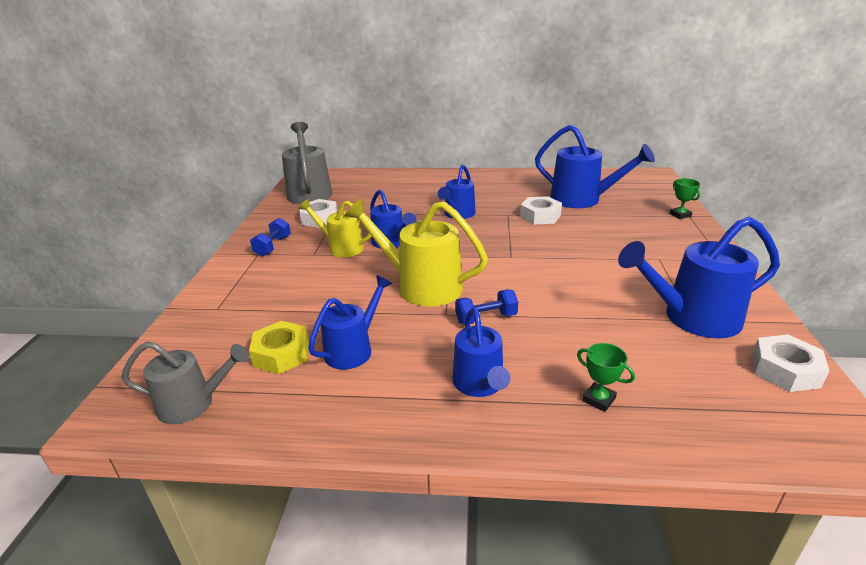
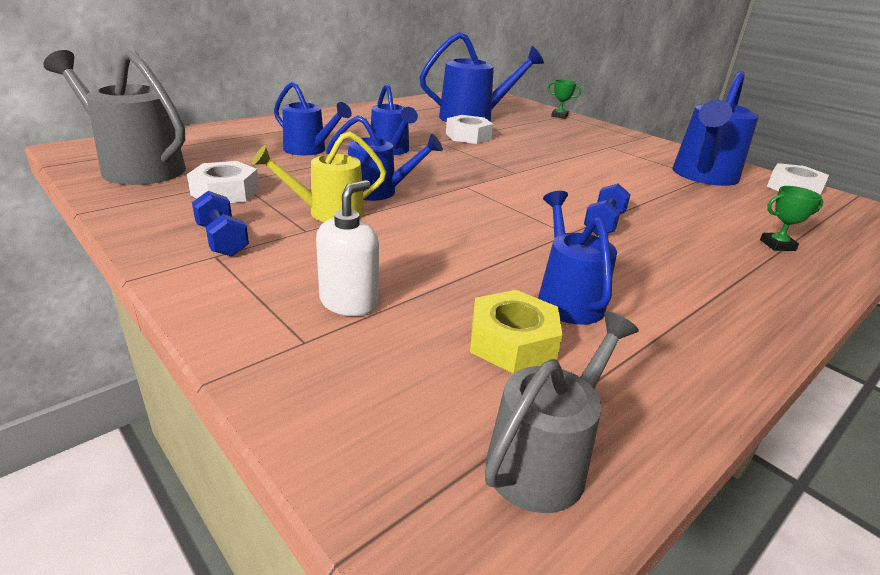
camera: 50 degrees left, 0 degrees up
(261, 299) = (349, 302): none -> white soap dispenser
(420, 286) = (496, 219): yellow watering can -> none
(480, 385) = (710, 273): blue watering can -> blue watering can (310, 150)

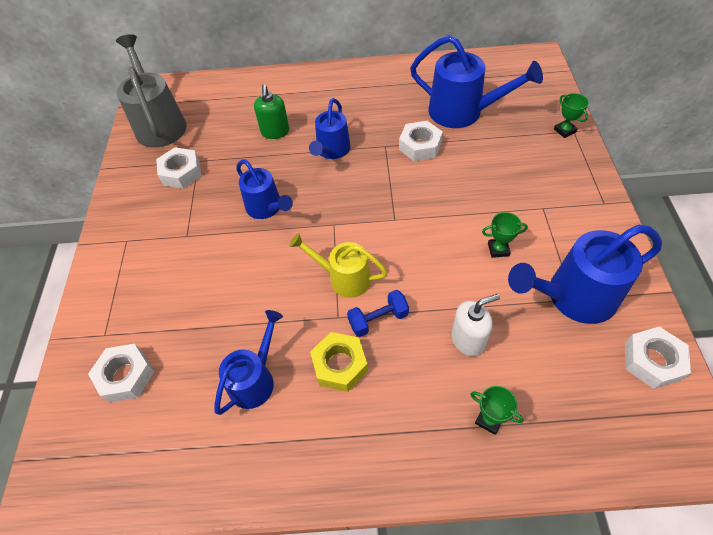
camera: 45 degrees right, 25 degrees up
(222, 240) = (140, 227): blue dumbbell -> none
(310, 150) = (275, 132): blue watering can -> green soap dispenser
(327, 212) = (214, 221): yellow watering can -> yellow watering can (343, 278)
(349, 302) = (147, 316): white soap dispenser -> white soap dispenser (468, 339)
(401, 363) = (126, 376): none -> white nut
(512, 342) = (186, 394): yellow nut -> yellow nut (340, 365)
(544, 458) = (118, 473): grey watering can -> none
(618, 169) = (498, 249): none -> green trophy

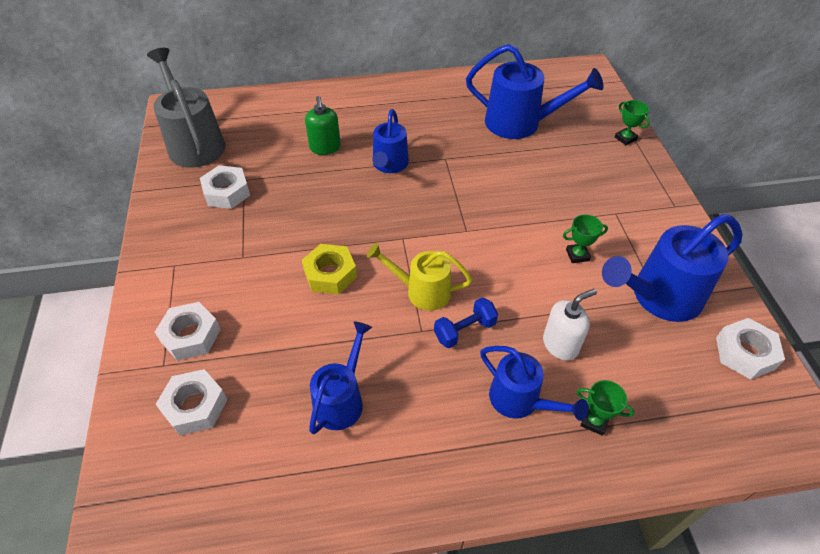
camera: 10 degrees left, 5 degrees down
(267, 208) = (328, 225): blue watering can -> blue watering can (521, 401)
(340, 365) = (431, 378): yellow nut -> yellow nut (330, 274)
(420, 146) = (481, 157): white nut -> white nut (191, 336)

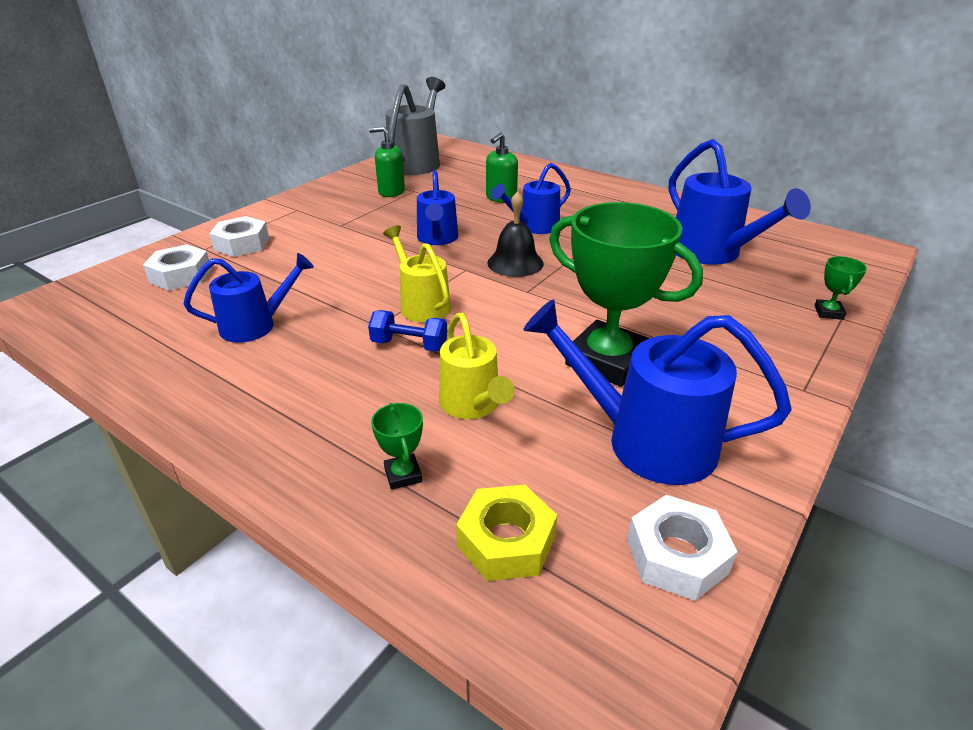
camera: 45 degrees right, 15 degrees down
(227, 192) = (391, 192): white nut -> green soap dispenser
(330, 274) = (376, 261): yellow nut -> yellow nut (506, 541)
(425, 209) = (515, 263): none -> black bell
(521, 401) = (368, 415): blue watering can -> blue watering can (437, 239)
(560, 344) = (473, 405): white soap dispenser -> yellow watering can
(577, 255) = (607, 360): green trophy -> green trophy, size x2.45

